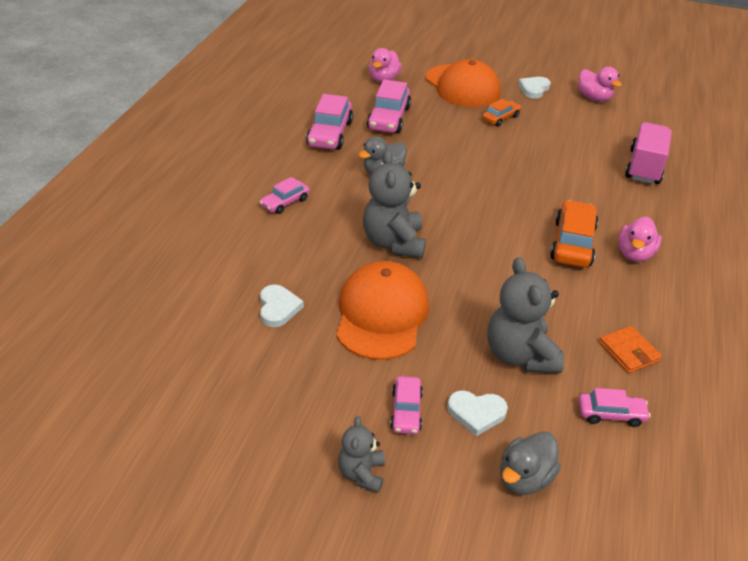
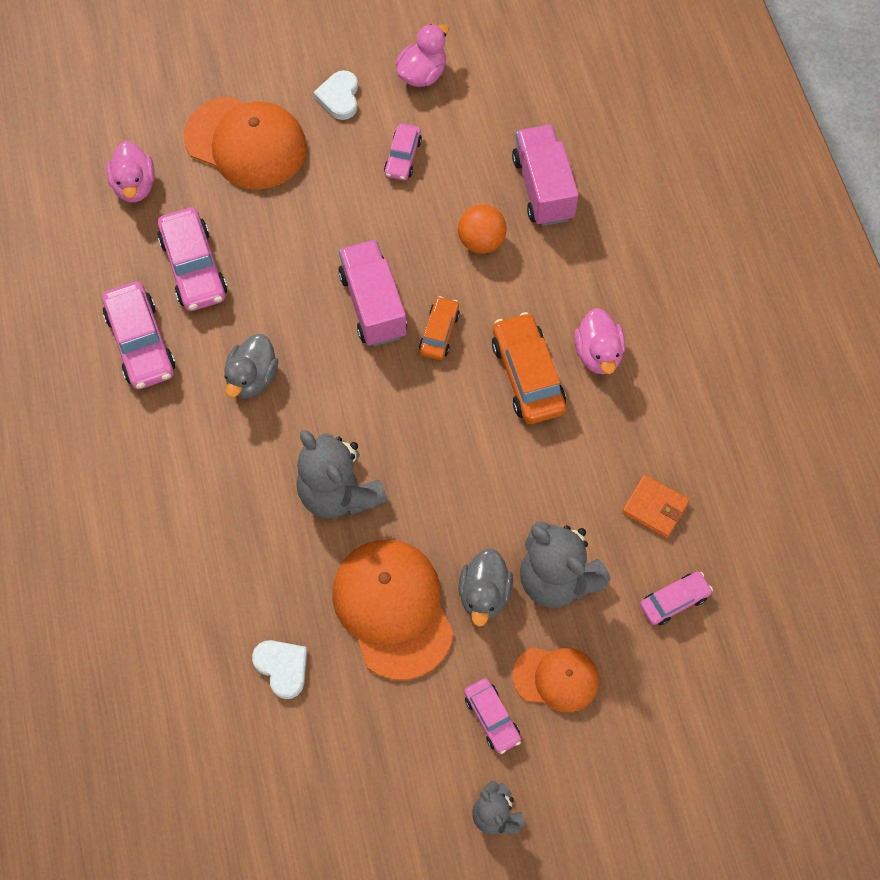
camera: 30 degrees left, 25 degrees up
(285, 202) = (174, 502): pink car -> pink car (403, 157)
(476, 413) = (556, 678): white heart -> orange cap
(488, 172) = (373, 305): none -> pink truck
(500, 118) = (331, 186): orange car -> orange car (439, 333)
(524, 478) = (636, 725): grey duck -> grey duck (484, 594)
(583, 173) = (481, 241): none -> orange ball
(594, 98) = (422, 74): pink duck -> pink duck turned 75 degrees counterclockwise

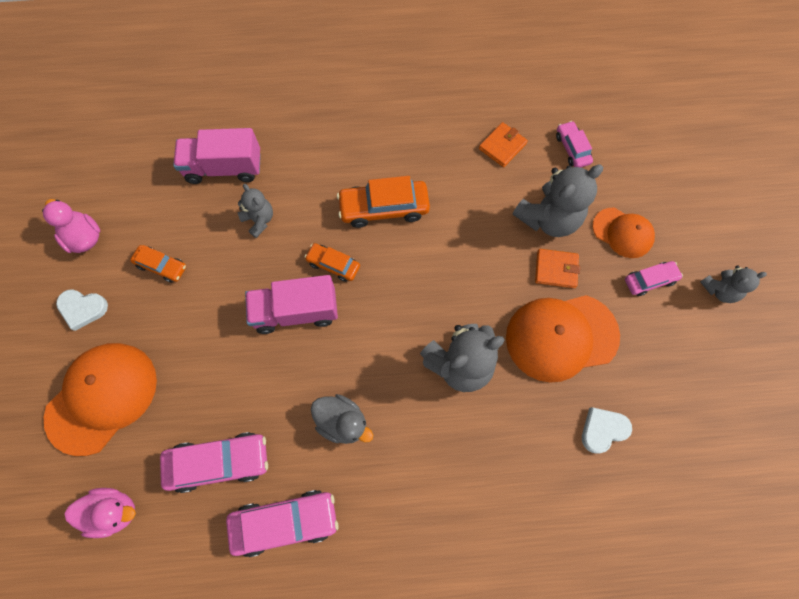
camera: 80 degrees left, 5 degrees up
(403, 157) = (161, 266): pink car -> orange car
(481, 241) = (259, 220): orange ball -> grey teddy bear
(484, 594) = (556, 269): grey duck -> orange wallet
(556, 678) = (622, 233): orange cap -> orange cap turned 105 degrees clockwise
(598, 354) = (376, 158): pink duck -> none

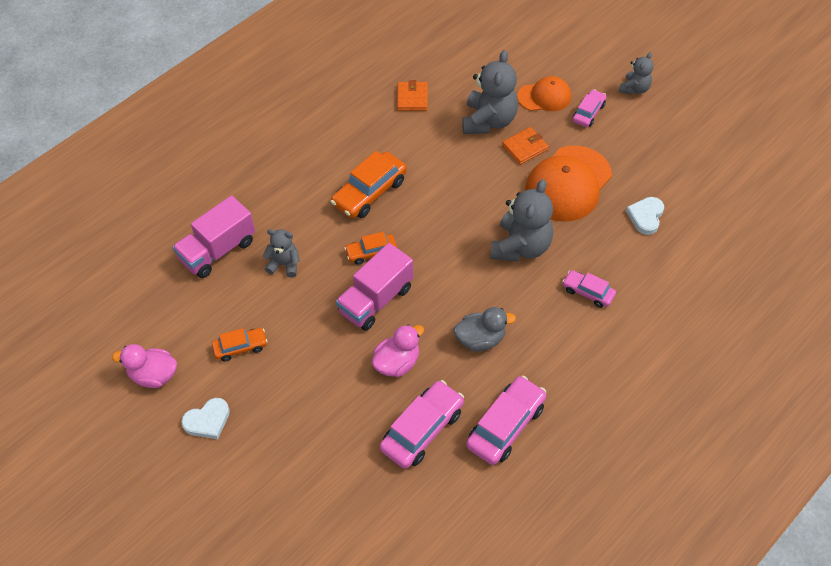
camera: 40 degrees left, 15 degrees down
(102, 397) = (290, 462): orange cap -> none
(114, 511) = (379, 520): pink duck -> pink duck (397, 363)
(572, 149) = (461, 68): pink car -> pink car (588, 292)

